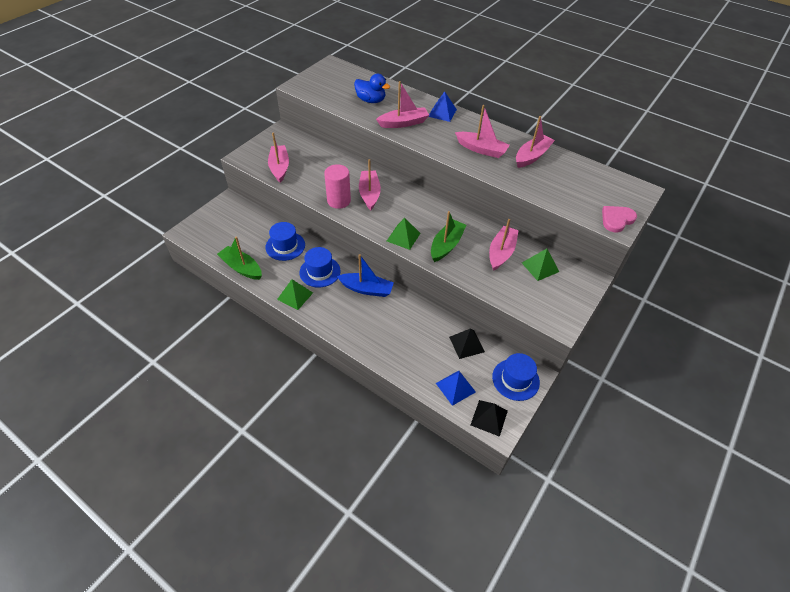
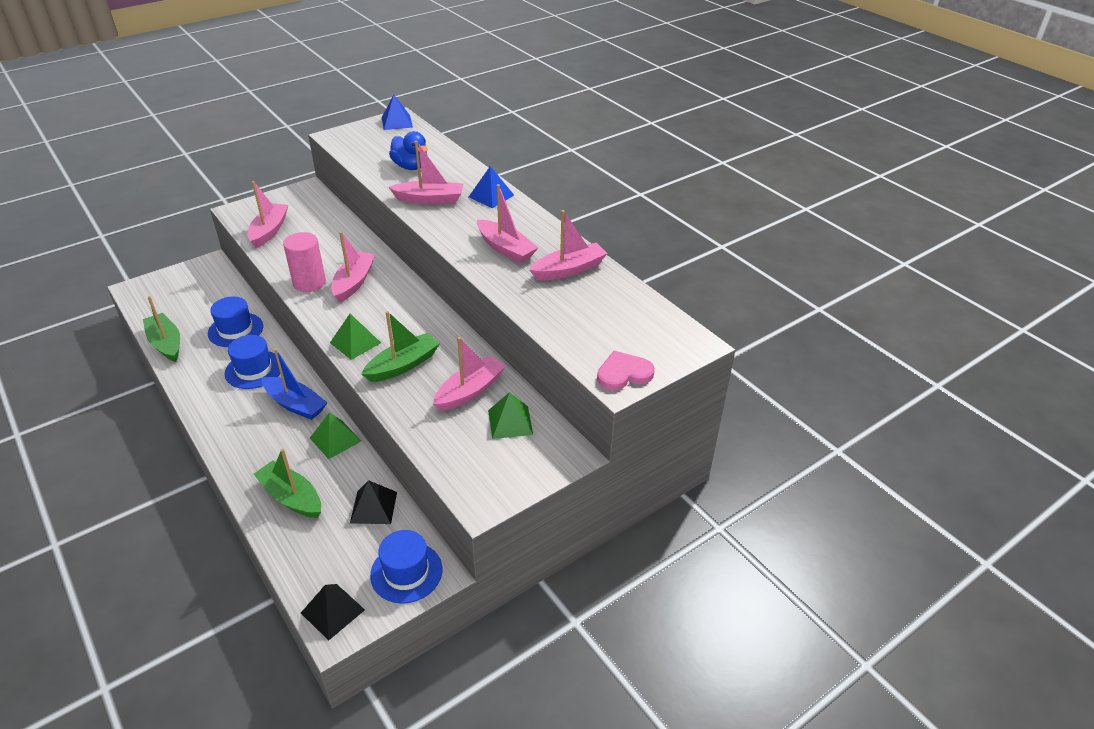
camera: 20 degrees right, 10 degrees down
(295, 296) = (202, 391): green pyramid -> green pyramid (335, 439)
(410, 352) = (291, 497): none -> green boat
(455, 387) = (317, 558): blue pyramid -> blue pyramid (397, 122)

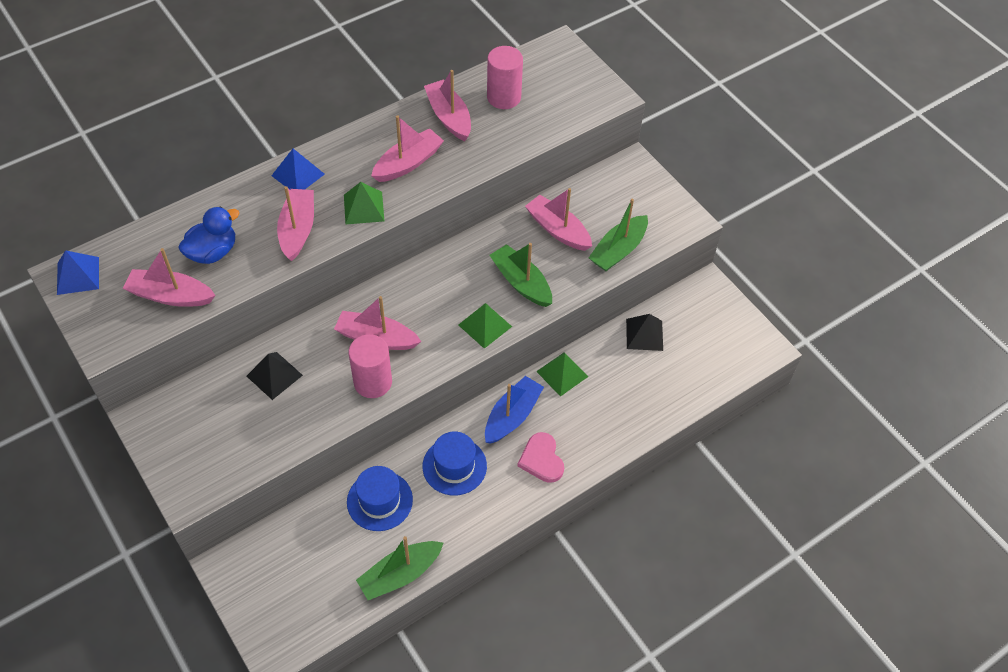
camera: 90 degrees left, 15 degrees up
(269, 231) = (249, 444): pink boat -> pink boat (170, 295)
(291, 497) = (636, 399): green boat -> green boat (618, 250)
(332, 611) = (750, 352): black pyramid -> black pyramid (274, 375)
(406, 572) = (709, 306): blue hat -> none
(510, 422) = (597, 202): green pyramid -> green pyramid (363, 208)
(602, 303) = (504, 97): none -> pink cylinder
(623, 373) = (599, 92): pink heart -> pink heart (541, 459)

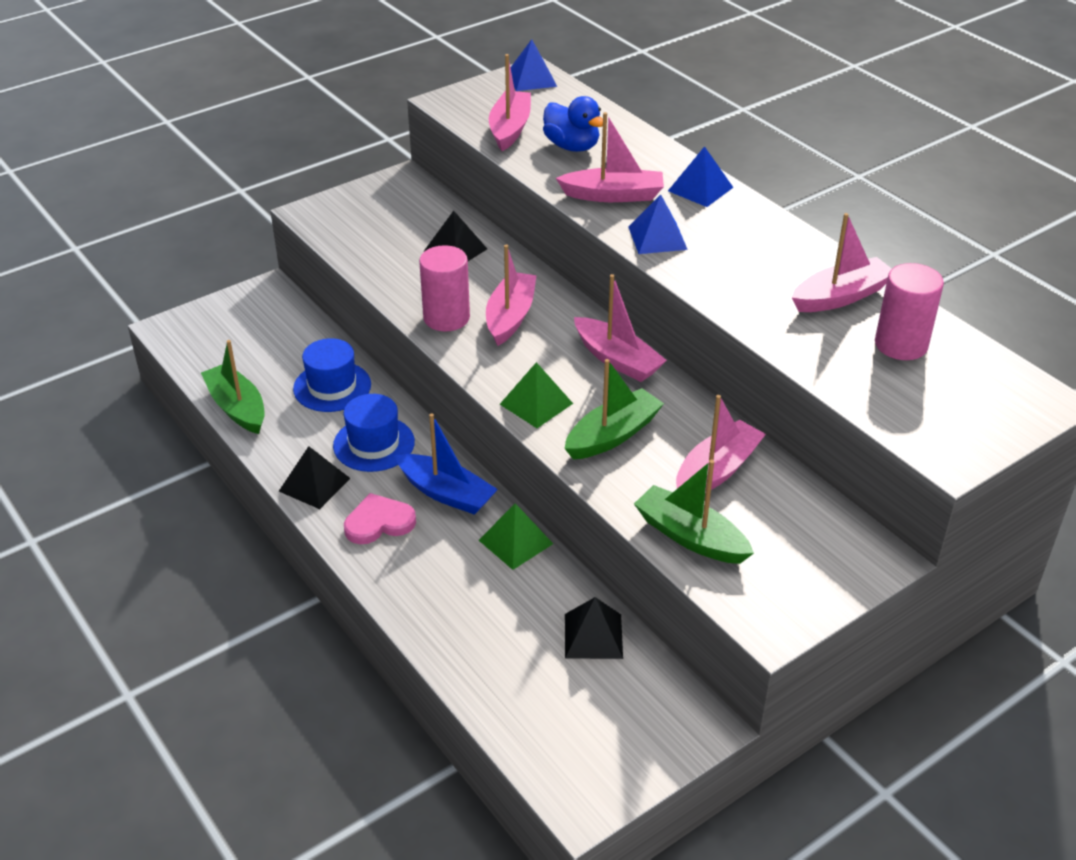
camera: 90 degrees right, 15 degrees down
(363, 208) = (657, 238): green pyramid -> blue pyramid
(408, 163) = (742, 267): pink boat -> pink boat (617, 360)
(499, 506) = (314, 484): none -> black pyramid

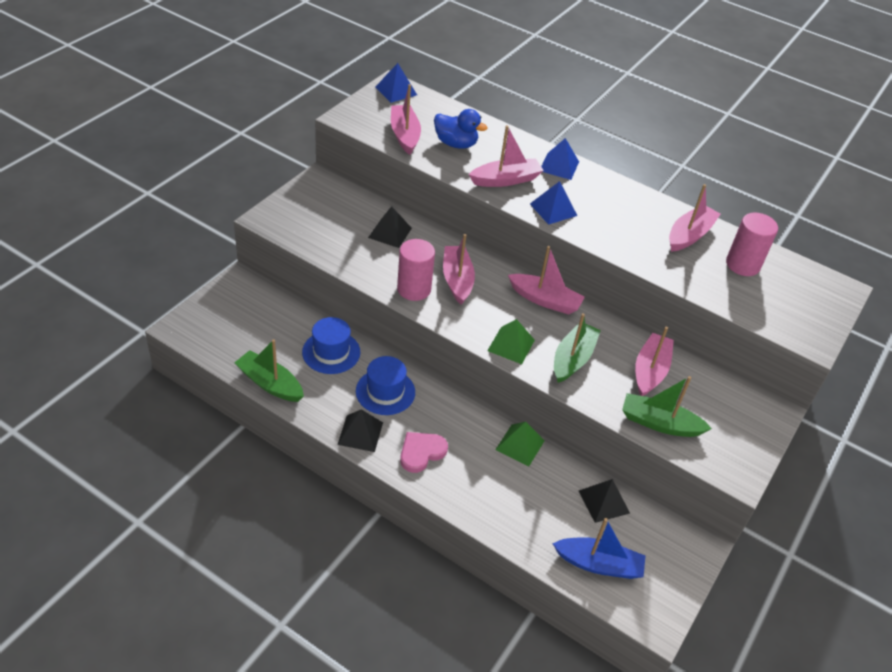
camera: 25 degrees left, 5 degrees up
(446, 493) = (455, 419): blue boat -> blue boat (599, 564)

